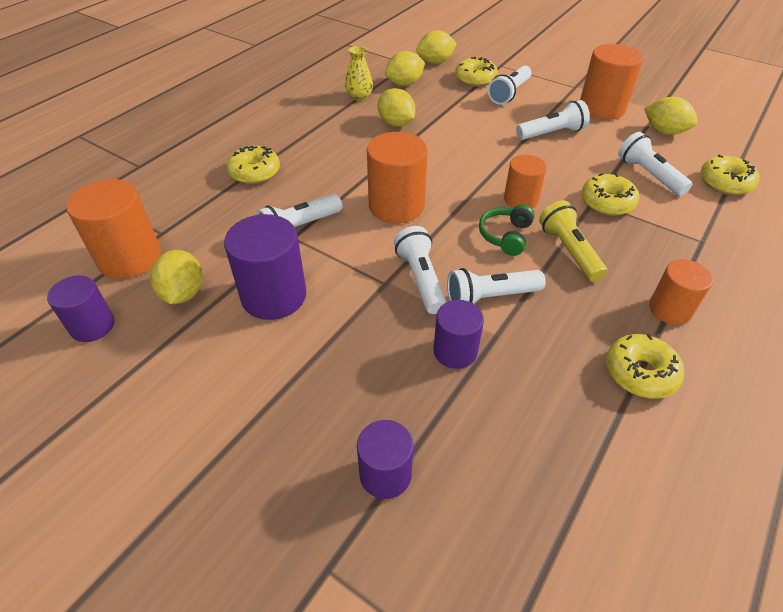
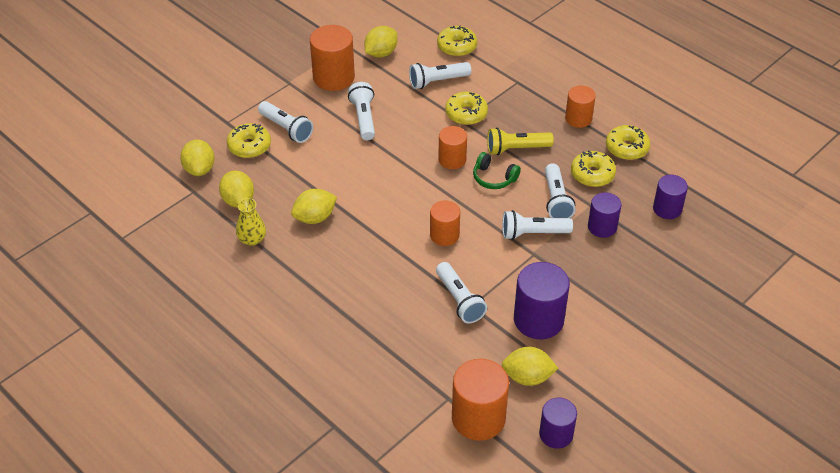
camera: 80 degrees left, 0 degrees up
(255, 172) = (370, 329): yellow donut -> yellow donut (592, 174)
(385, 474) = (688, 273): purple cylinder -> purple cylinder (667, 209)
(396, 206) = (444, 235): orange cylinder -> orange cylinder, size x0.62

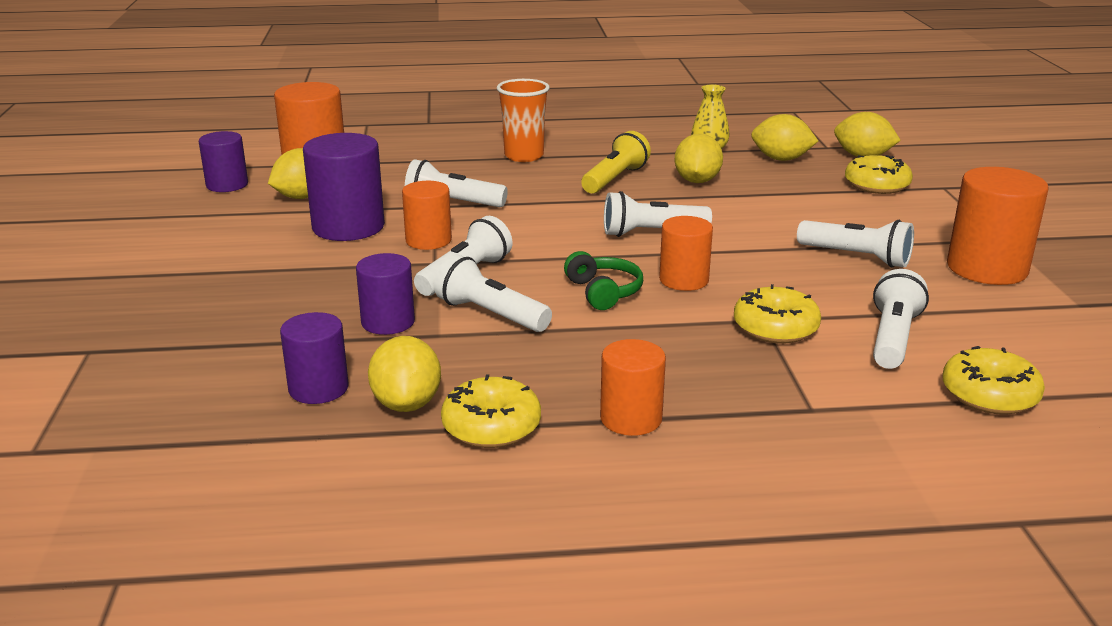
camera: 130 degrees right, 20 degrees down
(286, 128) = (890, 210): white flashlight -> white flashlight (651, 233)
(351, 320) = (524, 156): none -> orange cup
(381, 53) = (1027, 322): yellow lemon -> yellow lemon (407, 404)
(444, 235) = (556, 228): orange cylinder -> orange cylinder (428, 240)
(494, 178) = (603, 292): green headphones -> green headphones turned 90 degrees clockwise
(516, 149) = (637, 332): yellow flashlight -> yellow flashlight (614, 179)
(592, 174) = (489, 365): yellow donut -> none

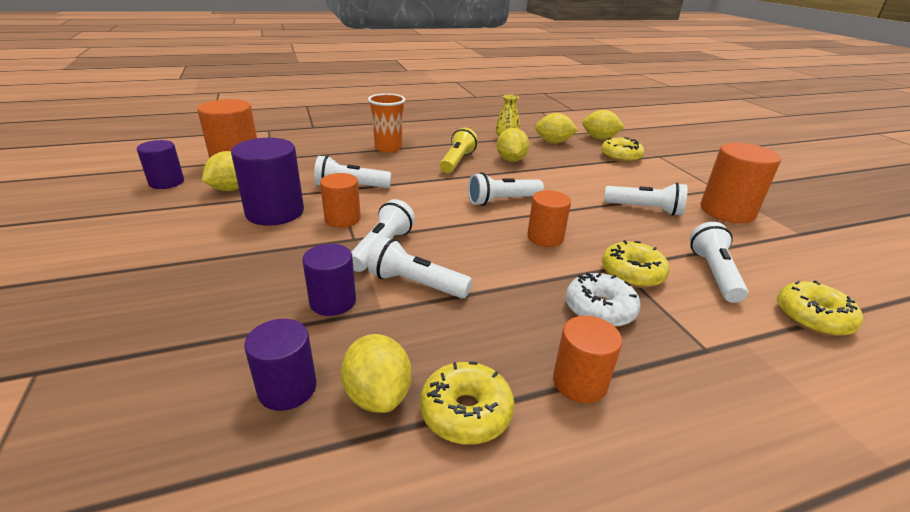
camera: 15 degrees left, 5 degrees up
(603, 292) = (494, 253): green headphones -> none
(703, 359) = (599, 309): none -> white donut

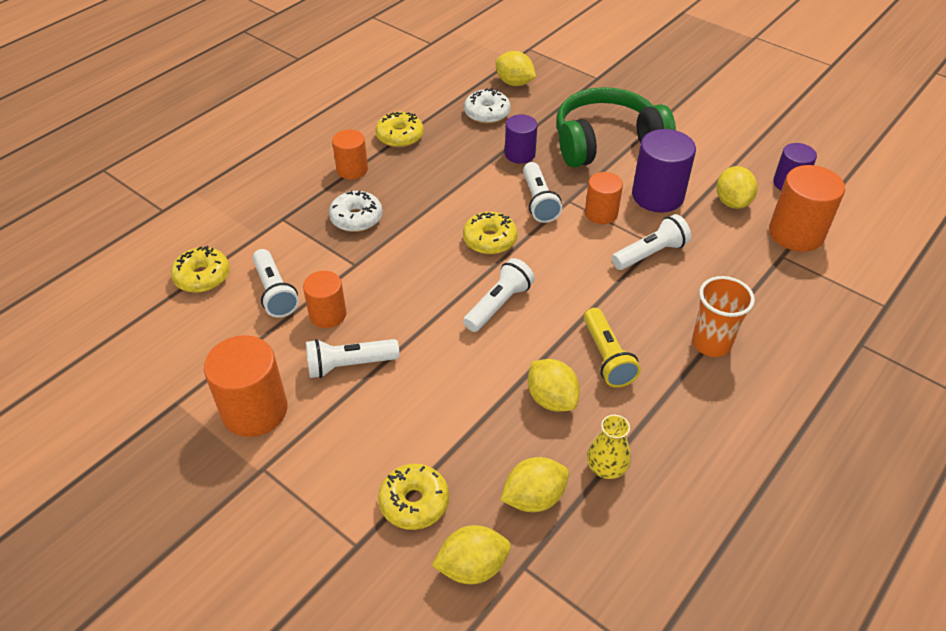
camera: 150 degrees right, 15 degrees up
(223, 272) = (606, 142): none -> green headphones
(287, 388) = (487, 113): purple cylinder -> white donut
(378, 395) = (445, 127): yellow lemon -> yellow lemon (514, 83)
(416, 284) = (485, 185): white flashlight -> none
(545, 238) = (428, 270): orange cylinder -> orange cylinder (328, 314)
(632, 273) = (342, 261): yellow donut -> yellow donut (489, 240)

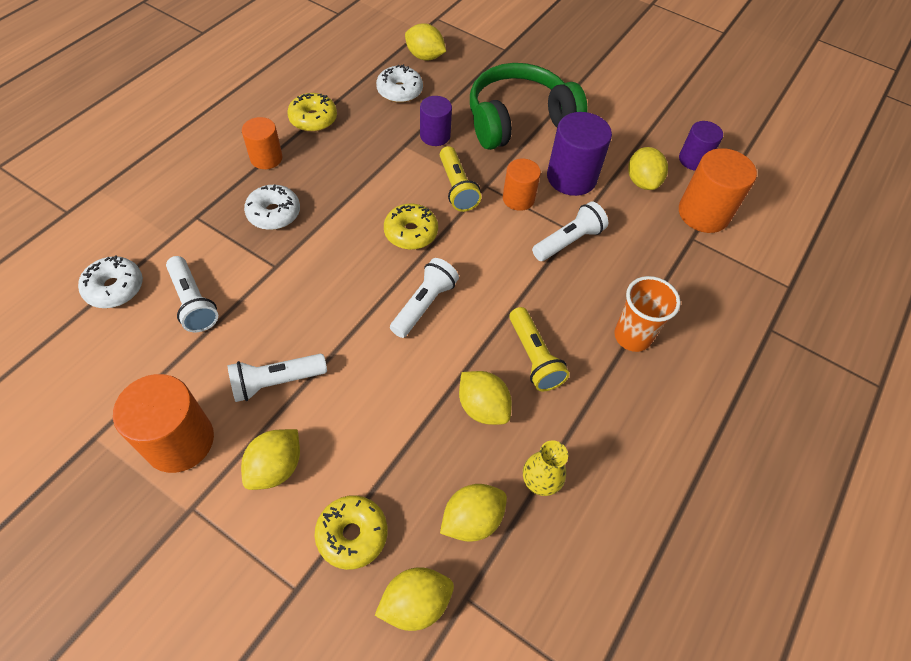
camera: 10 degrees left, 10 degrees up
(202, 277) = (114, 288): yellow donut -> white donut
(328, 314) = (250, 325): orange cylinder -> none
(344, 439) = (276, 467): none -> yellow lemon
(539, 201) = (457, 188): white flashlight -> yellow flashlight

